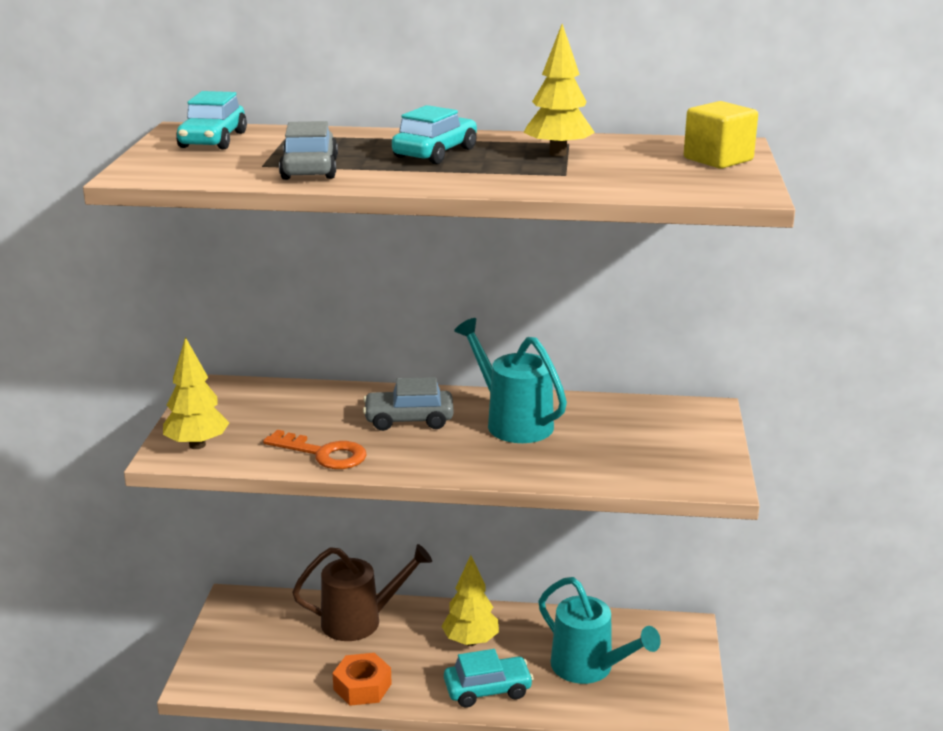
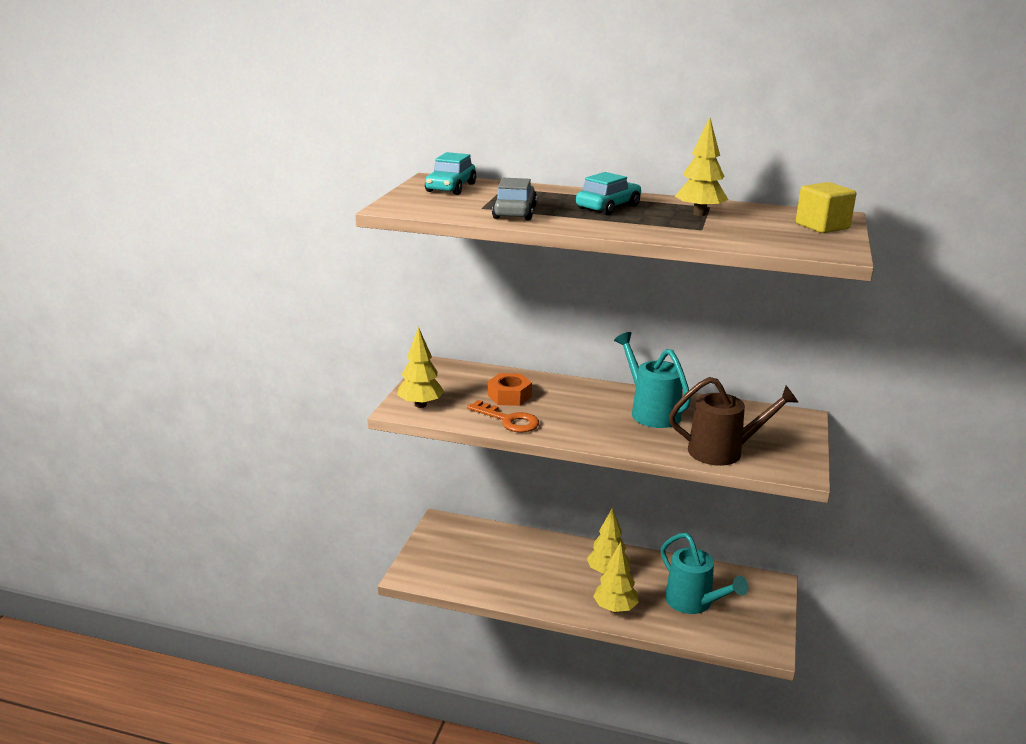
camera: 10 degrees right, 0 degrees up
(361, 621) = (529, 547): brown watering can -> brown watering can (724, 451)
(362, 687) = (523, 594): orange nut -> orange nut (509, 396)
(409, 420) = (574, 402): grey car -> none
(487, 690) = (615, 608): turquoise car -> yellow tree

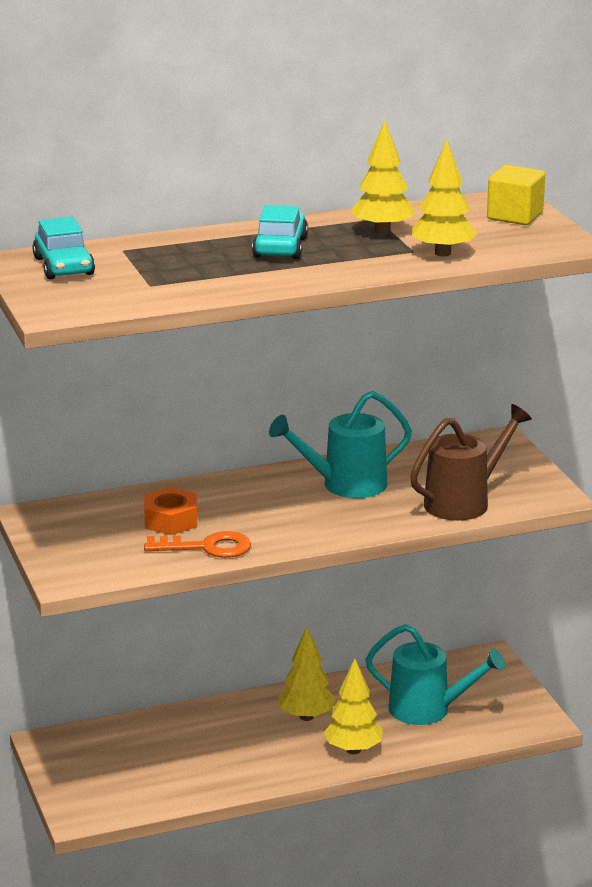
camera: 35 degrees left, 0 degrees up
(420, 405) = (83, 566): yellow tree -> yellow tree (443, 253)
(514, 212) = (197, 282): grey car -> none
(650, 411) = (344, 485): turquoise watering can -> turquoise watering can turned 45 degrees counterclockwise

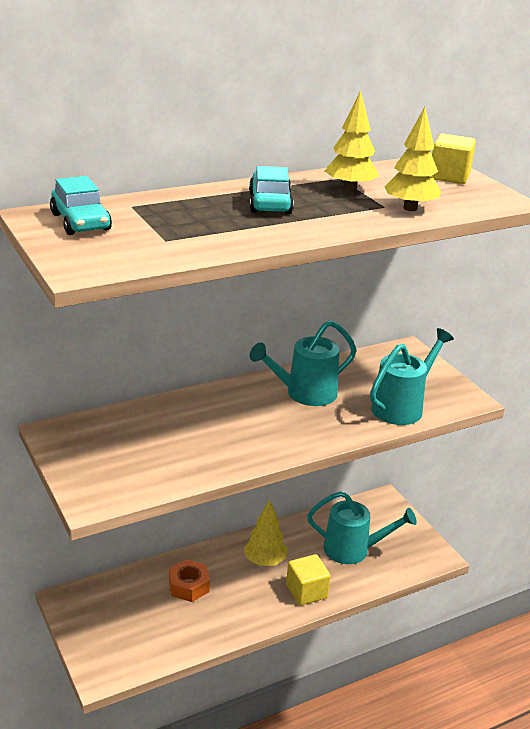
camera: 10 degrees left, 5 degrees up
(171, 520) = (171, 434): orange nut -> orange nut (189, 586)
(207, 547) = (208, 461): orange key -> none
(353, 750) = (306, 591): yellow tree -> yellow cube
(464, 501) = (402, 406): brown watering can -> turquoise watering can

